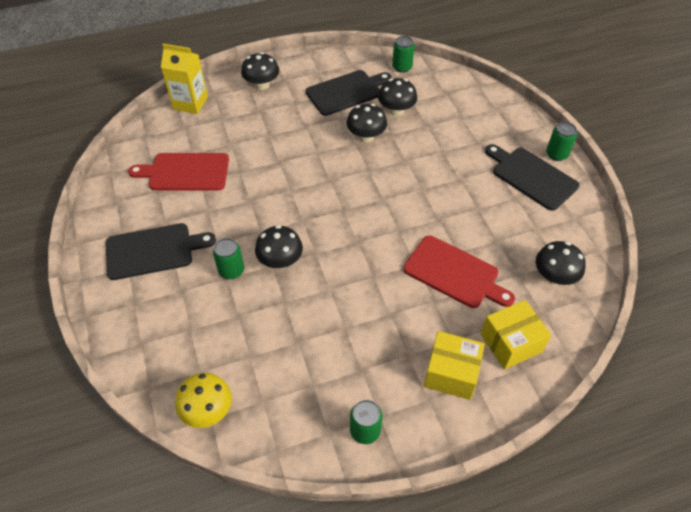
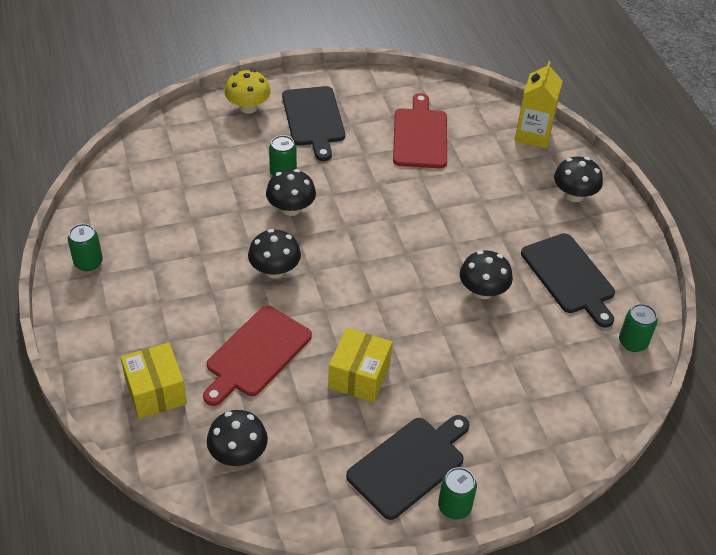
camera: 90 degrees right, 5 degrees down
(208, 410) = (134, 161): yellow mushroom -> yellow mushroom (248, 107)
(396, 110) = (536, 327): black mushroom -> black mushroom (275, 270)
(451, 373) = (131, 334): yellow box -> yellow box (359, 376)

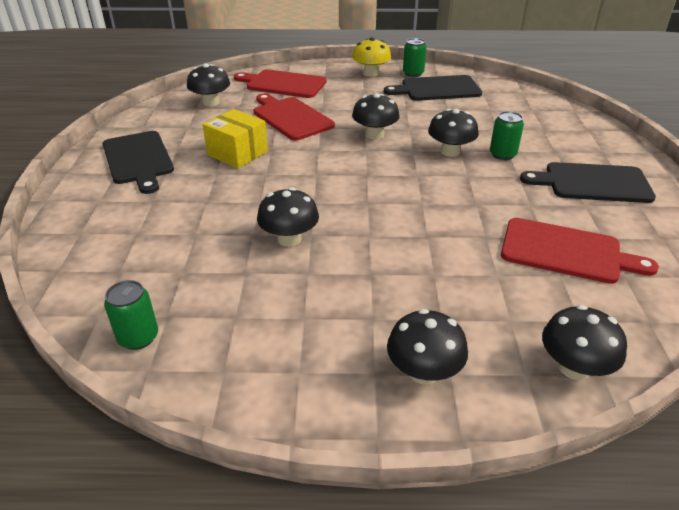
camera: 110 degrees right, 10 degrees down
(156, 392) = (283, 84): yellow box -> red cutting board
(248, 107) = (608, 150): yellow mushroom -> yellow mushroom (371, 73)
(454, 506) = (83, 171): green can -> none
(533, 135) = (574, 367): yellow carton -> black mushroom
(569, 277) = (272, 314): black cutting board -> black cutting board (437, 89)

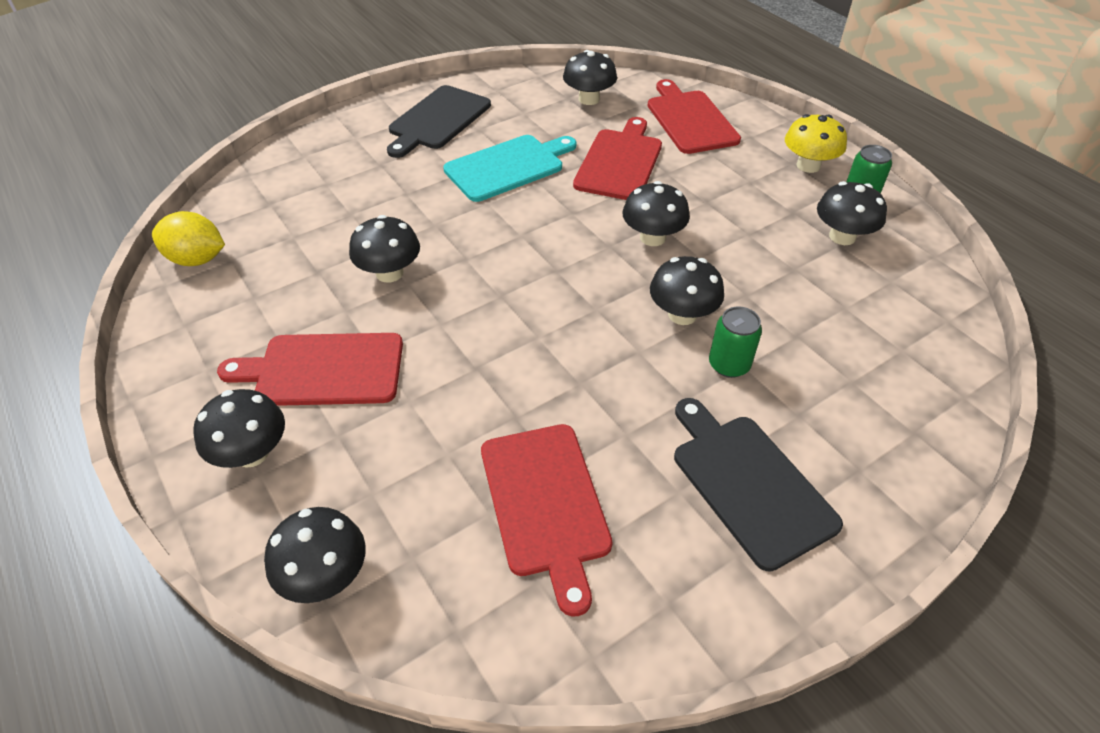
camera: 55 degrees right, 10 degrees up
(138, 337) = (197, 259): green can -> yellow lemon
(237, 153) = (508, 167): yellow box -> turquoise cutting board
(364, 305) = (323, 370): none -> red cutting board
(437, 89) = (842, 236): black cutting board -> black mushroom

